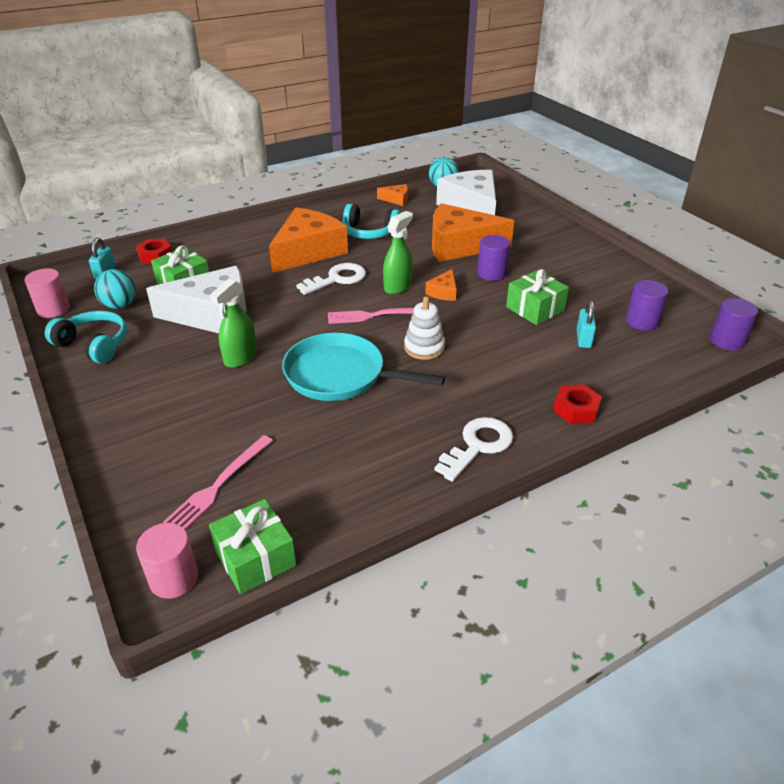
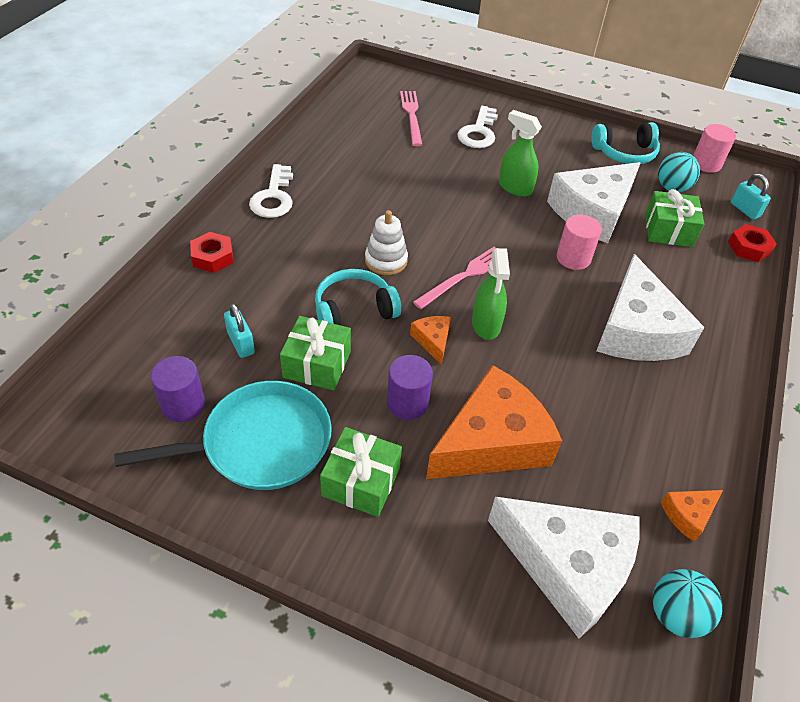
camera: 140 degrees right, 10 degrees up
(174, 578) = (378, 78): pink cylinder -> pink cylinder (573, 258)
(240, 357) = (515, 188): green spray bottle -> green spray bottle turned 45 degrees counterclockwise
(255, 558) = (349, 97): green gift -> green gift (361, 481)
(308, 251) = (636, 330): orange cheese -> white cheese
(337, 279) = (554, 304): white key -> white key (478, 132)
(339, 375) = (425, 206): turquoise pan -> turquoise pan (260, 443)
(369, 232) = (622, 405): turquoise headphones -> turquoise headphones (354, 310)
(727, 341) = (70, 420): purple cylinder -> none

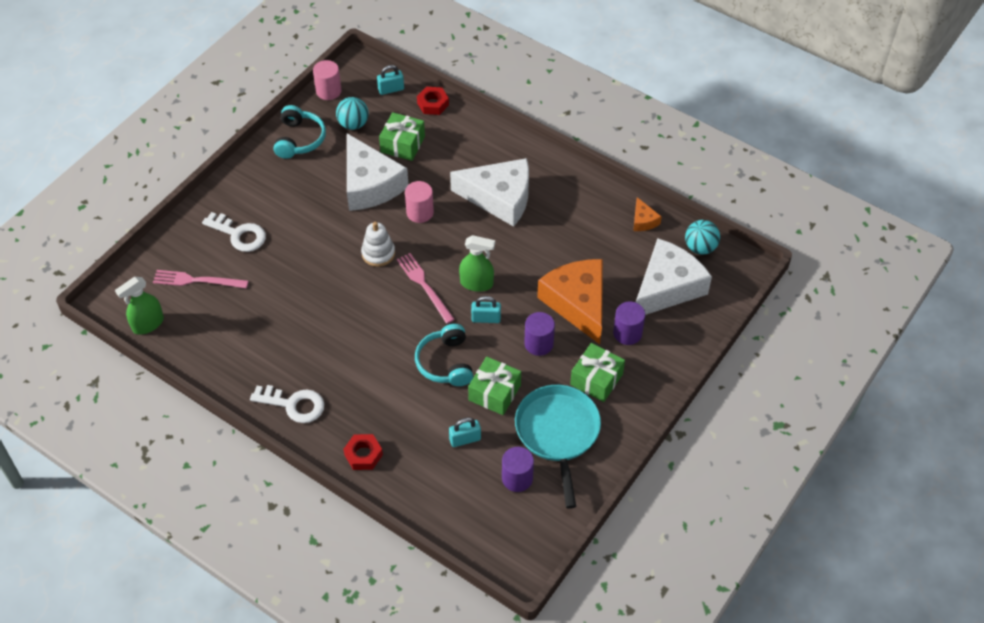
camera: 75 degrees left, 5 degrees up
(386, 260) = (395, 333): white stacking toy -> white stacking toy (378, 253)
(432, 341) = (486, 318): orange cheese -> turquoise padlock
(457, 515) = (627, 333): none -> purple cylinder
(515, 188) = (326, 227): green spray bottle -> green spray bottle (148, 324)

